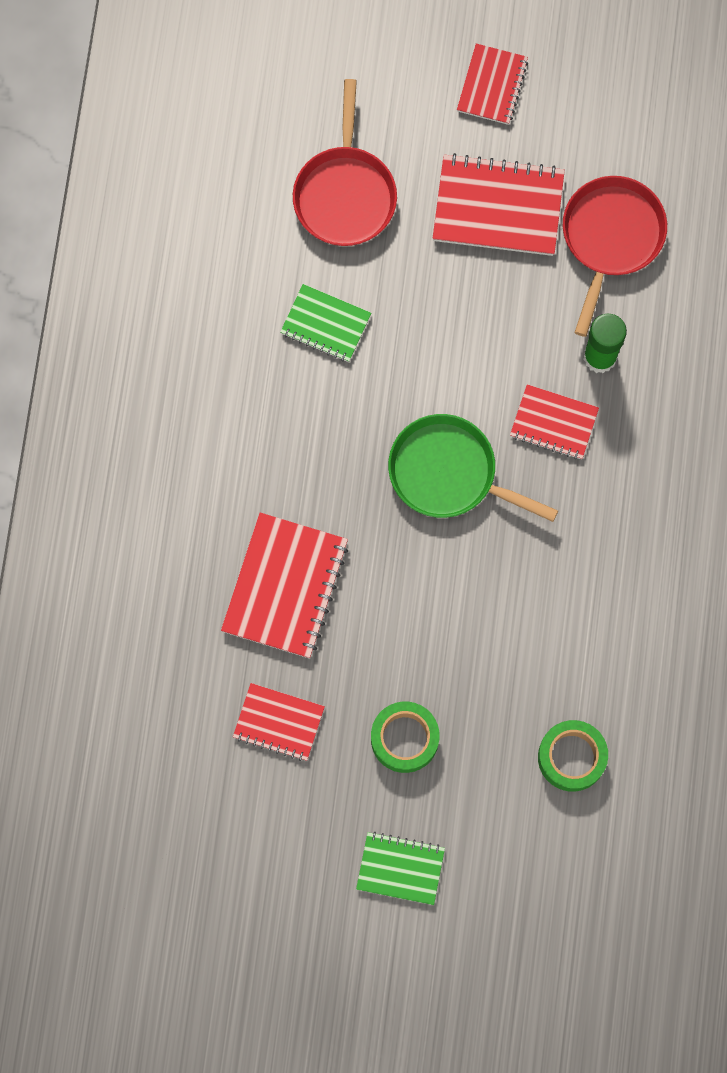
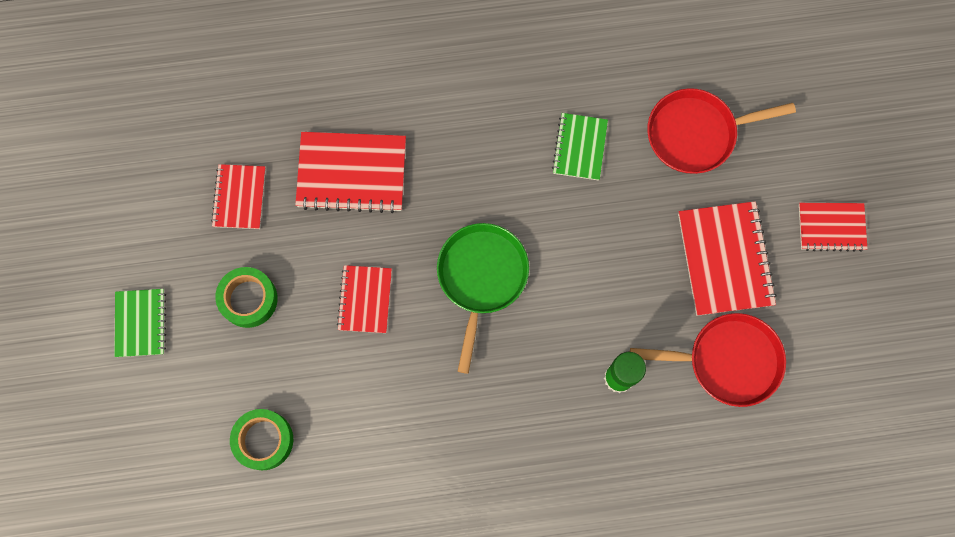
camera: 75 degrees right, 0 degrees up
(554, 423) = (549, 353): red notebook -> red notebook (365, 300)

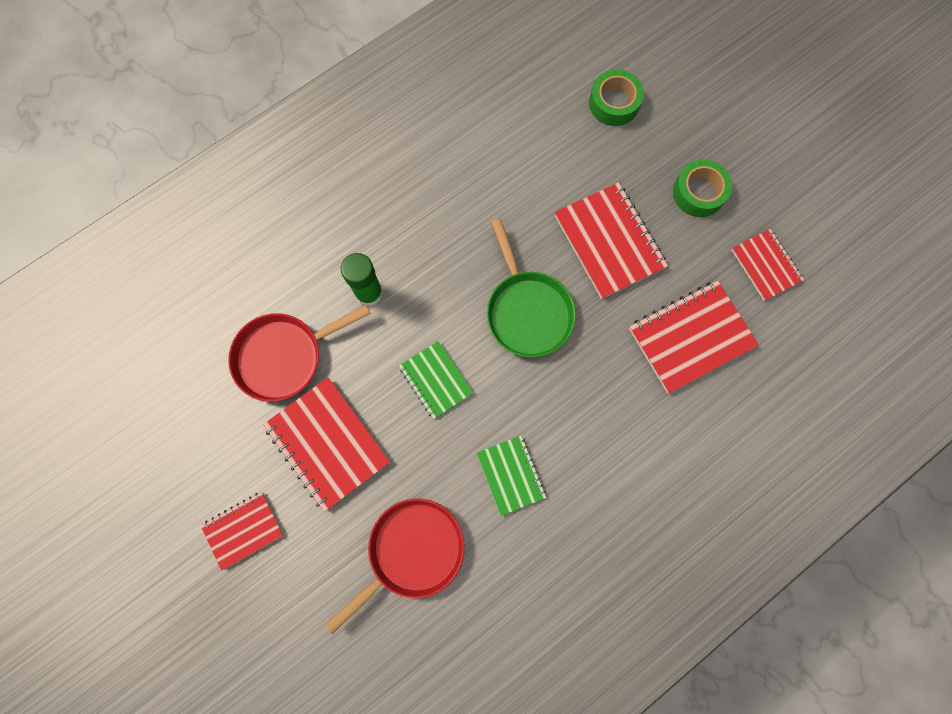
camera: 150 degrees right, 0 degrees up
(141, 323) = (765, 132): green notebook -> green notebook (436, 380)
(365, 300) = (609, 242): red notebook -> red notebook, size x1.64

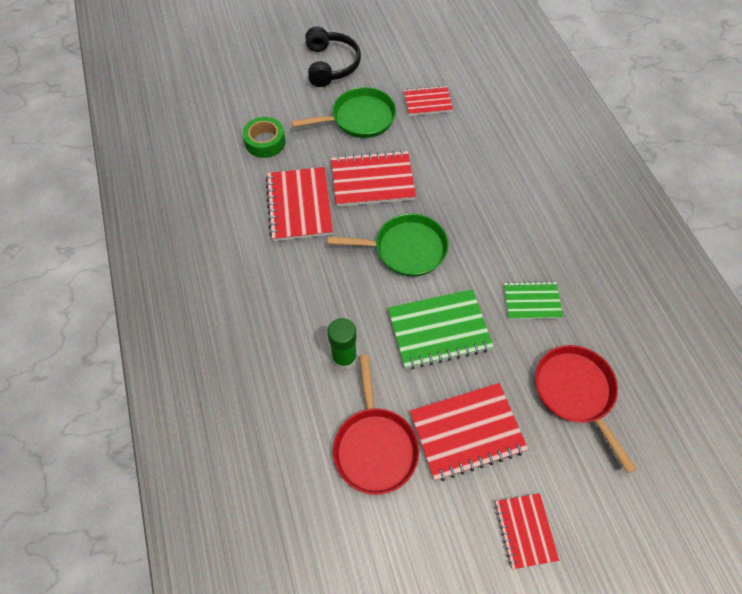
camera: 70 degrees left, 15 degrees down
(436, 380) = (439, 330): green notebook -> green notebook, size x1.64
(691, 337) = (463, 158): red notebook -> red notebook (299, 205)
(698, 193) = (359, 118): green tape -> green pan
(773, 127) = (331, 65): none -> black headphones

